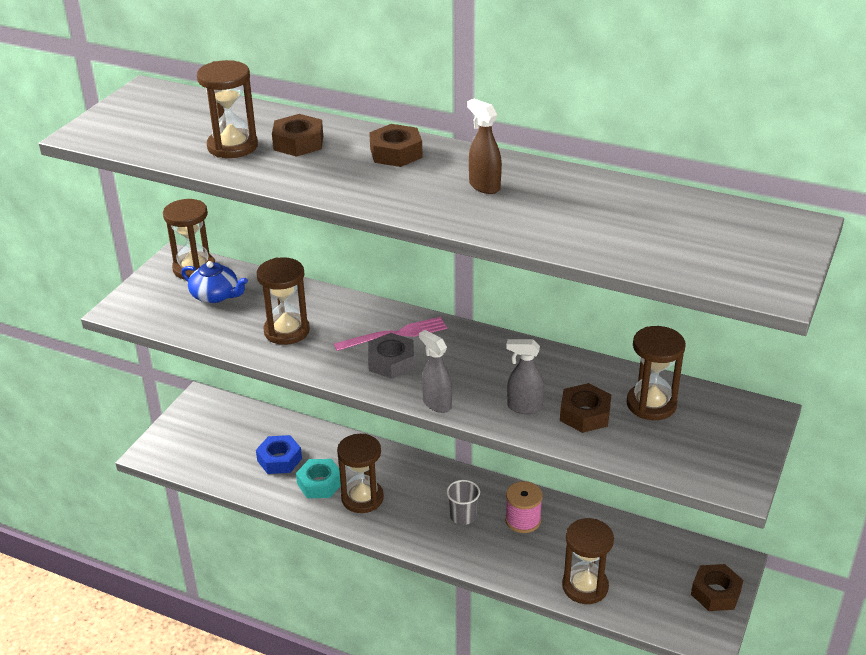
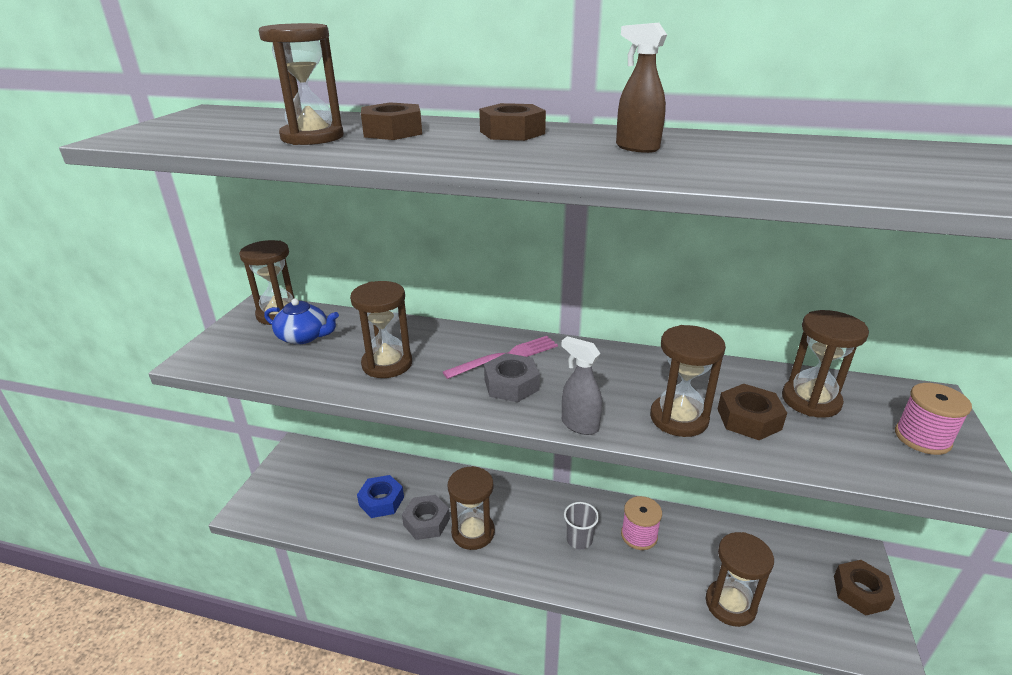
camera: 10 degrees left, 5 degrees down
(319, 483) = (426, 522): turquoise nut -> grey nut
(524, 407) = (679, 418): grey spray bottle -> brown hourglass
(724, 446) = (922, 438): none -> pink spool

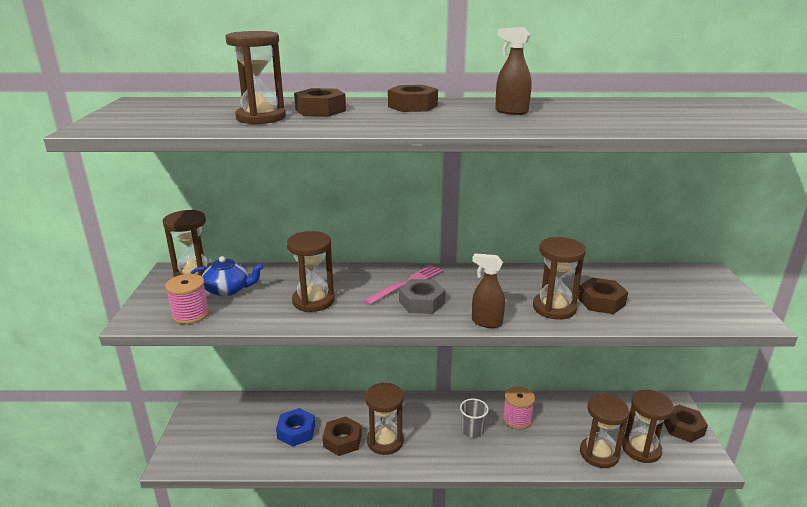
camera: 15 degrees left, 5 degrees down
(426, 522) = (342, 440): grey nut -> brown nut
(579, 425) = (486, 322): grey spray bottle -> brown spray bottle
(810, 400) = (636, 284): brown hourglass -> brown hourglass (641, 449)
(922, 438) = (713, 298): pink spool -> pink spool (190, 314)

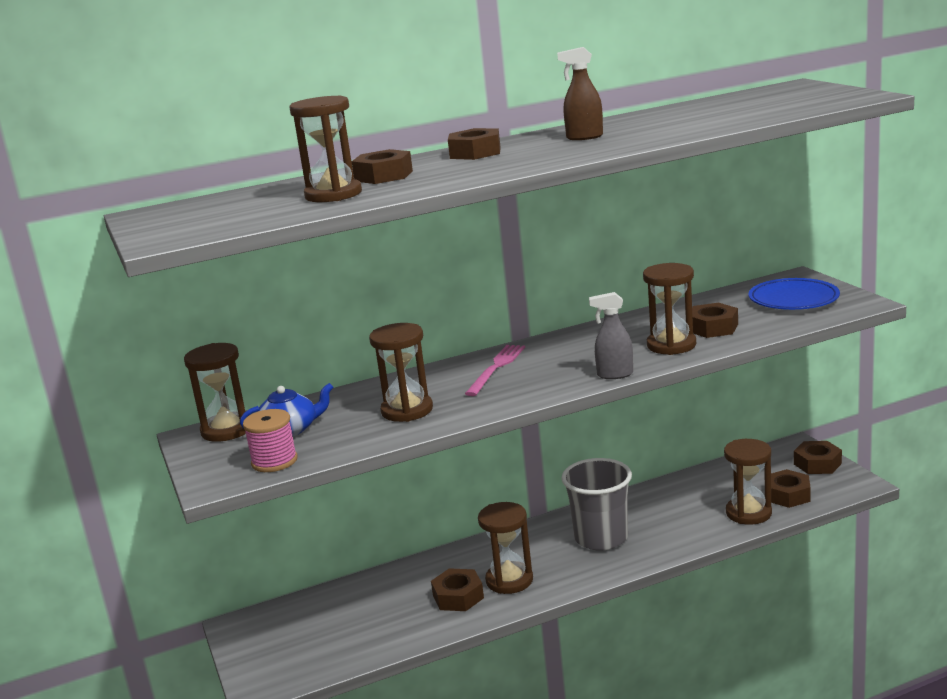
camera: 20 degrees left, 5 degrees down
(296, 431) = (393, 608): blue nut -> none
(421, 302) = (530, 378): grey nut -> none
(472, 430) = (601, 538): grey cup -> grey cup, size x1.95
(486, 322) = (614, 375): brown spray bottle -> grey spray bottle
(517, 419) = (642, 512): pink spool -> none
(641, 449) = (787, 495): brown hourglass -> brown nut
(692, 295) = (793, 299): none -> blue plate

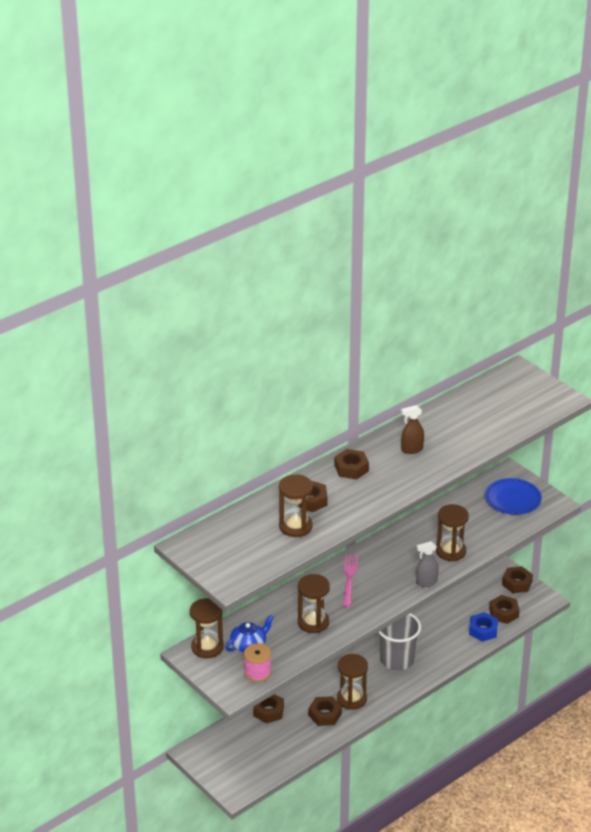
camera: 20 degrees left, 15 degrees up
(712, 328) = (470, 532): brown nut -> brown nut (268, 711)
(748, 513) = (483, 630): brown hourglass -> blue nut

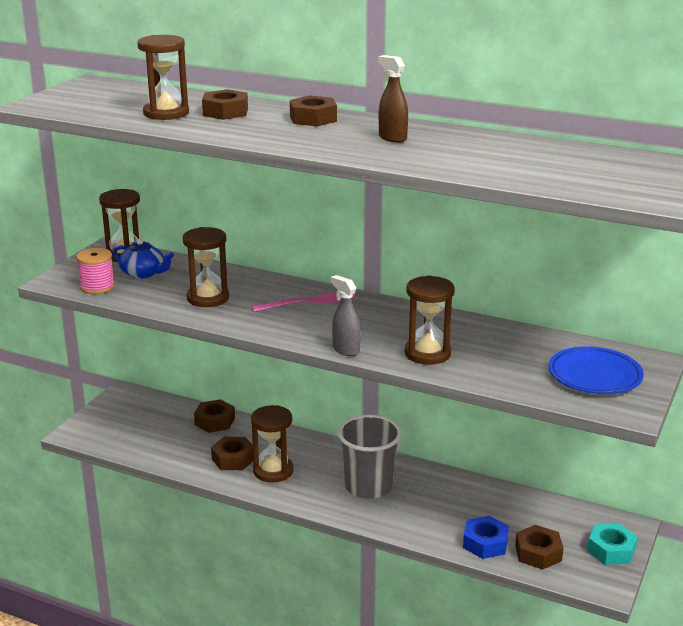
camera: 65 degrees right, 10 degrees down
(517, 583) = (611, 550): brown nut -> turquoise nut

